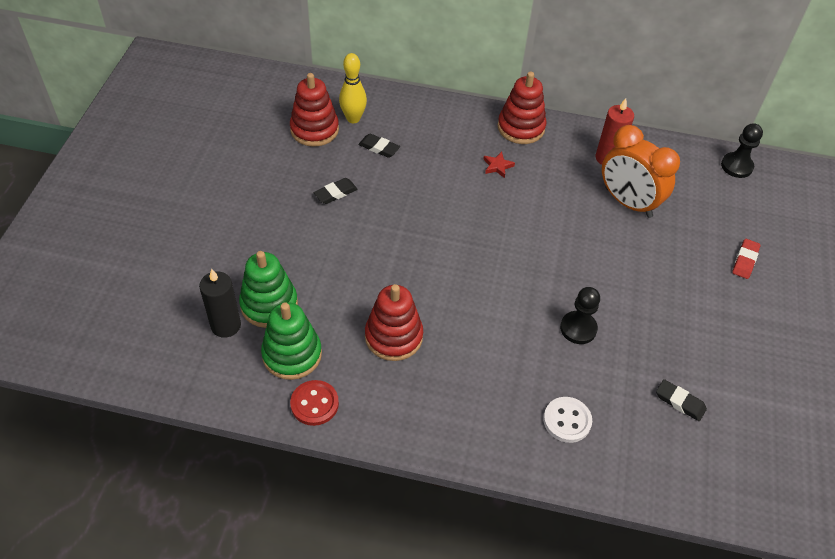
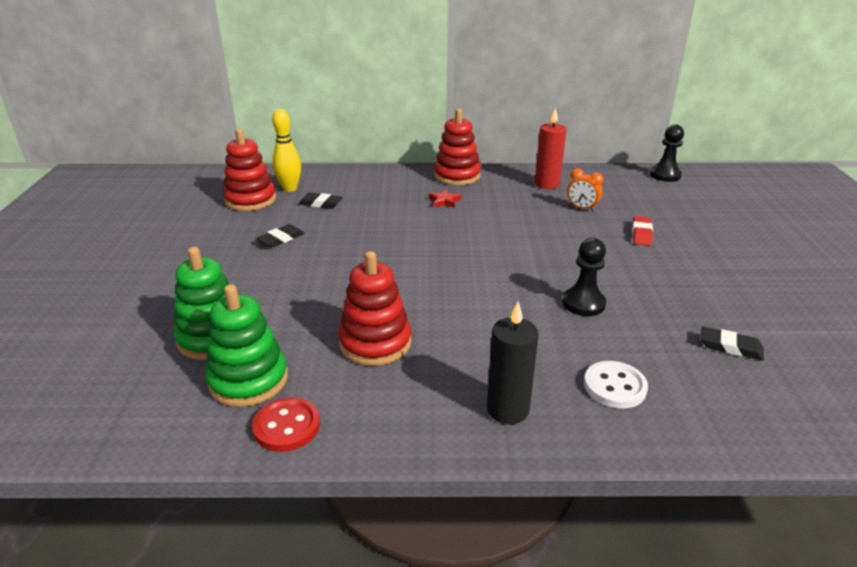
camera: 10 degrees left, 20 degrees down
(226, 325) = (157, 366): black candle -> black candle (507, 410)
(628, 202) = (582, 208): orange clock -> orange clock, size x0.46
(745, 261) = (716, 231): red eraser -> red eraser (641, 234)

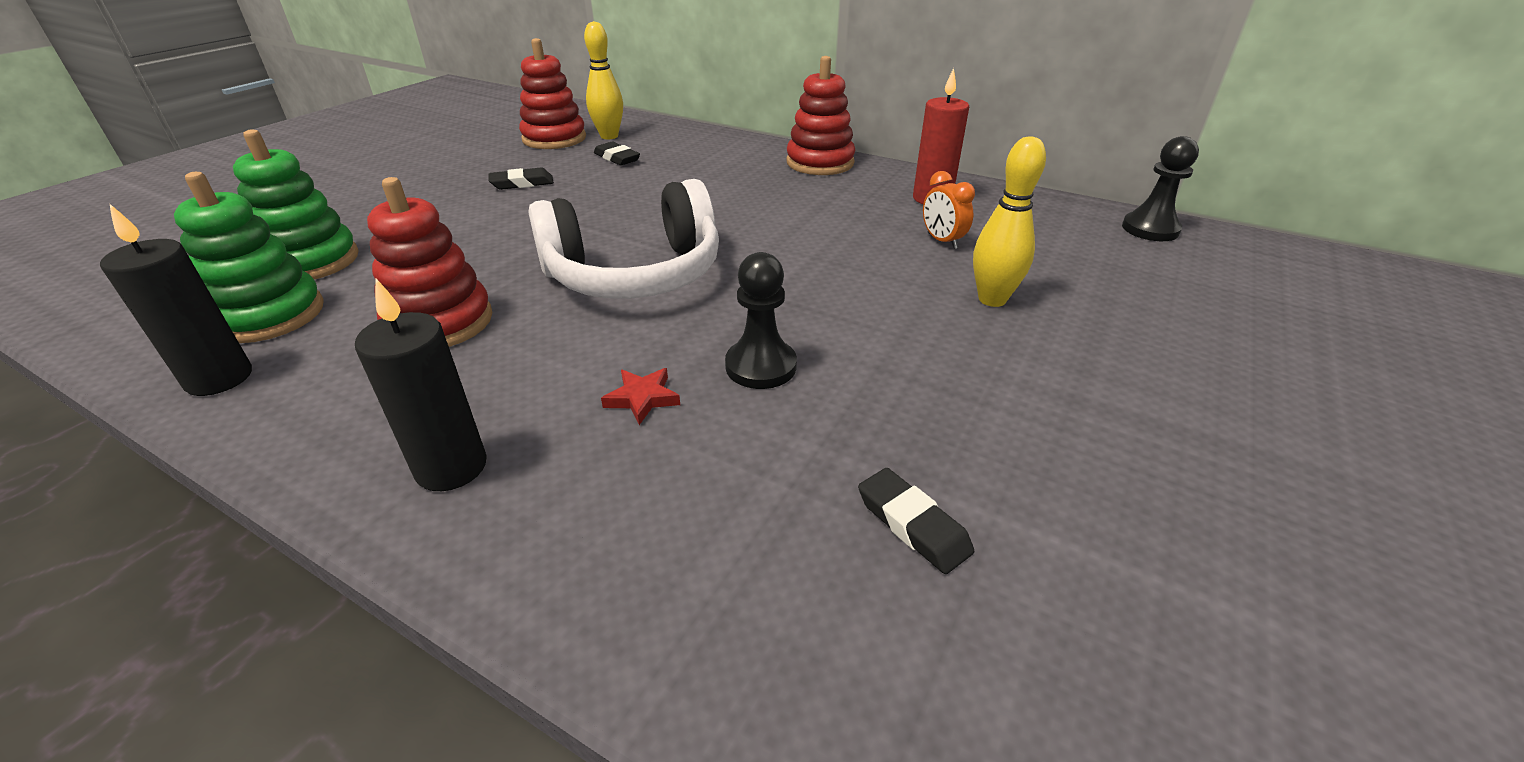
camera: 30 degrees right, 5 degrees up
(287, 426) = (219, 378): red button -> black candle
(444, 201) = (761, 187): red star -> red star (642, 398)
(448, 276) = (635, 273): none -> white headphones
(614, 386) = (634, 502): white button -> none
(641, 234) = (992, 299): red eraser -> yellow bowling pin

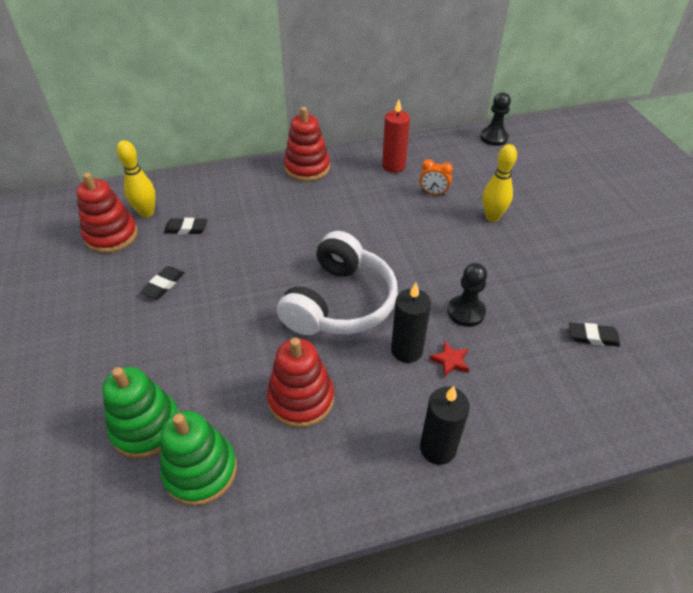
camera: 45 degrees left, 10 degrees up
(219, 378) = (256, 515): black candle -> black candle (406, 350)

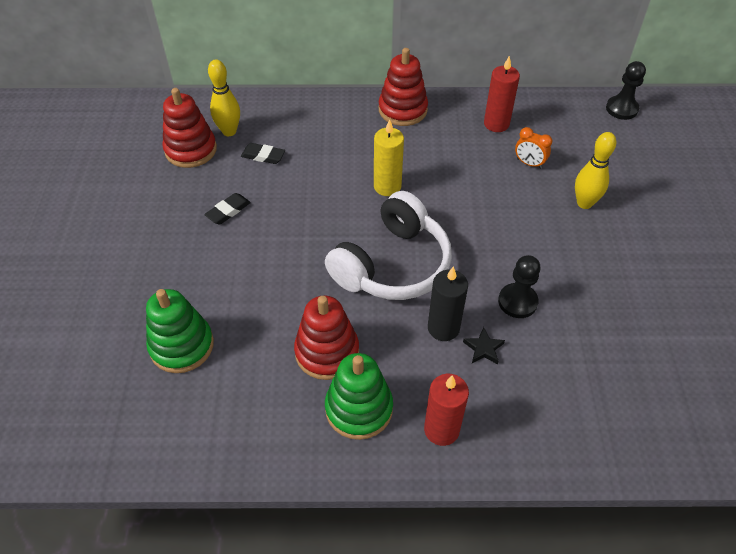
camera: 15 degrees right, 5 degrees up
(200, 471) = (219, 396): green stacking toy -> green stacking toy (359, 408)
(313, 234) = (387, 186): none -> yellow candle
(437, 448) = (441, 429): black candle -> red candle
(450, 361) = (483, 348): red star -> black star
(592, 337) = (643, 357): black eraser -> none

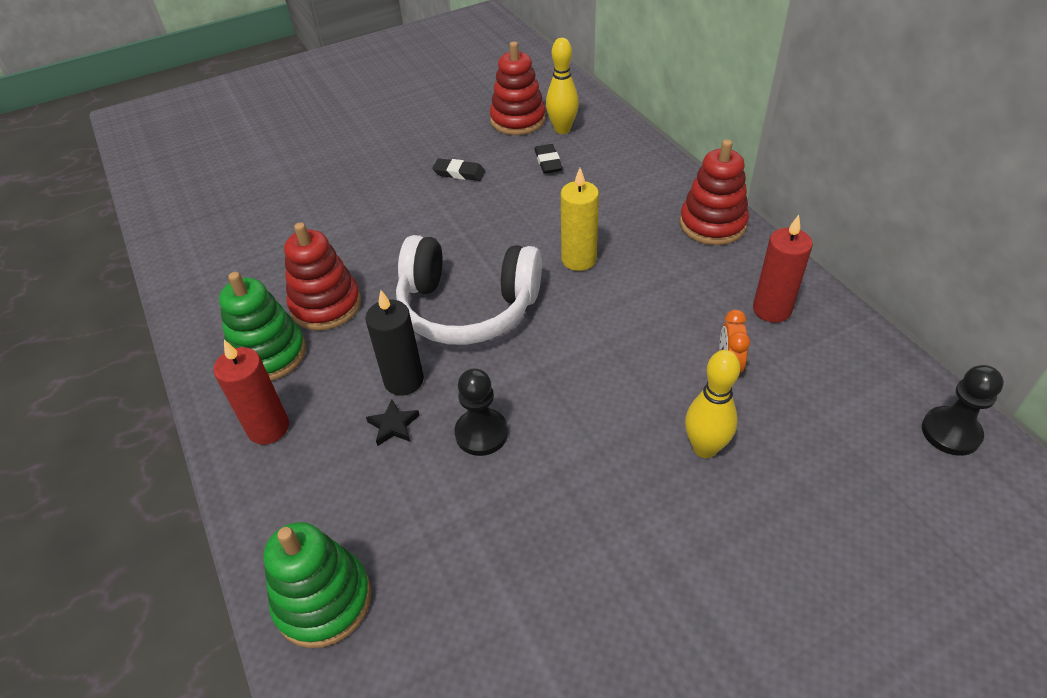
camera: 65 degrees right, 5 degrees down
(182, 346) = (288, 215): green stacking toy -> green stacking toy (323, 600)

